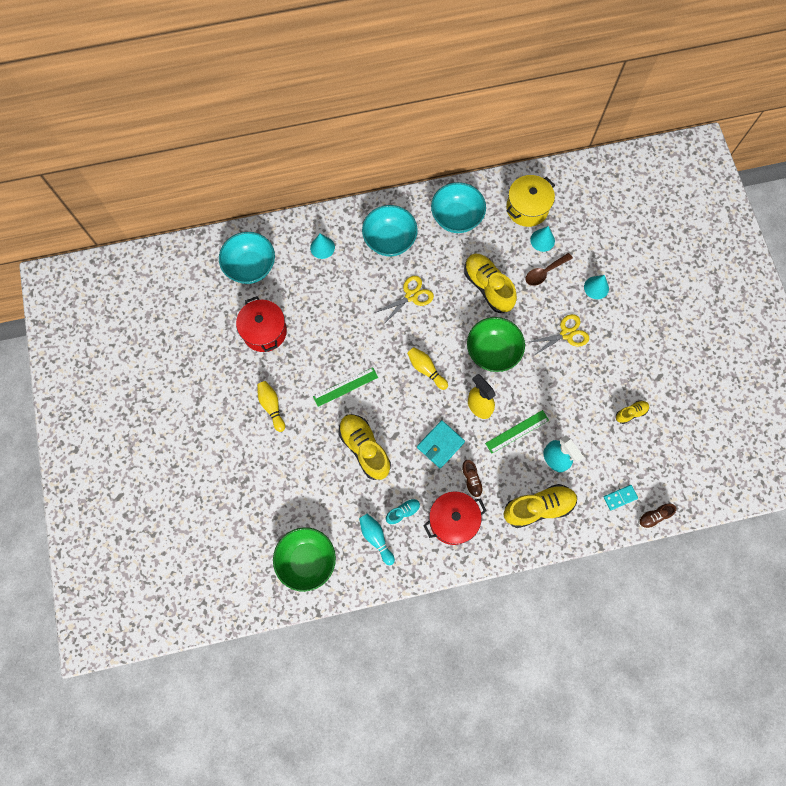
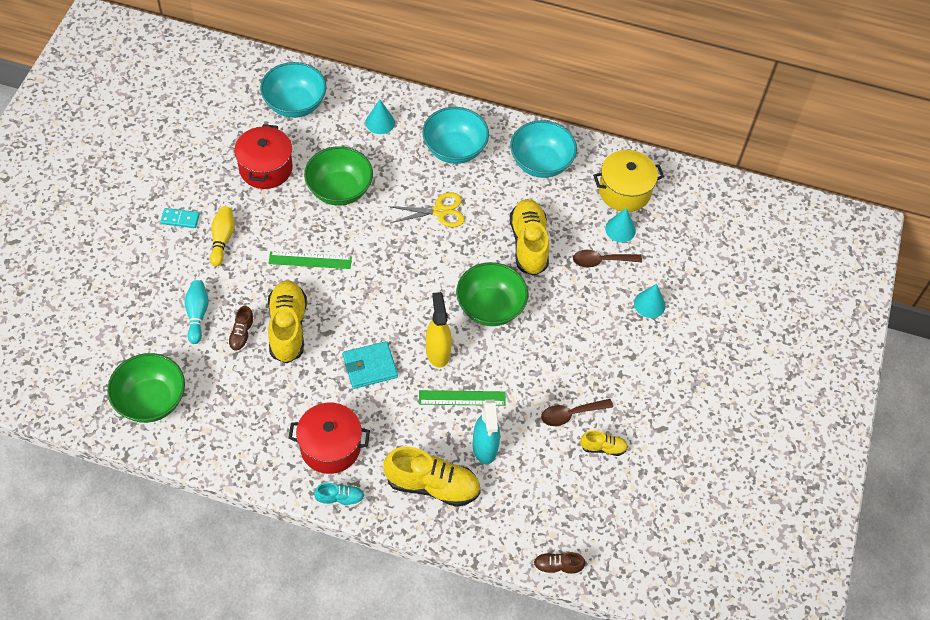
camera: 25 degrees right, 15 degrees down
(329, 319) = (339, 190): none -> green bowl
(376, 538) = (237, 419): turquoise bowling pin -> turquoise bowling pin (197, 314)
(403, 512) = (283, 409): turquoise shoe -> turquoise shoe (340, 498)
(426, 369) = (406, 287): yellow bowling pin -> none
(471, 480) = (378, 418): brown shoe -> brown shoe (242, 335)
(566, 334) = (584, 332): yellow scissors -> none
(595, 401) = (570, 414): none -> brown spoon
(620, 497) = (531, 526): turquoise domino -> turquoise domino (180, 219)

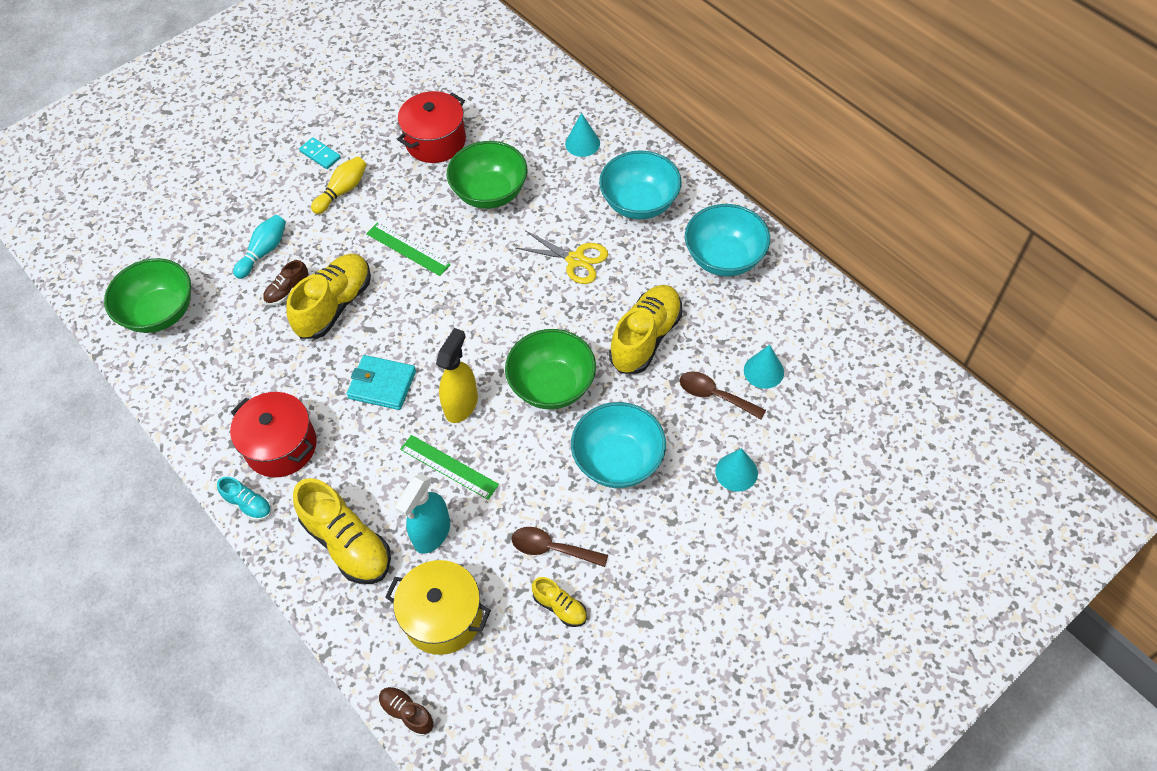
camera: 40 degrees right, 0 degrees up
(295, 104) = (511, 92): turquoise bowl -> turquoise bowl (618, 461)
(624, 191) = (800, 331): yellow pot -> yellow pot (443, 617)

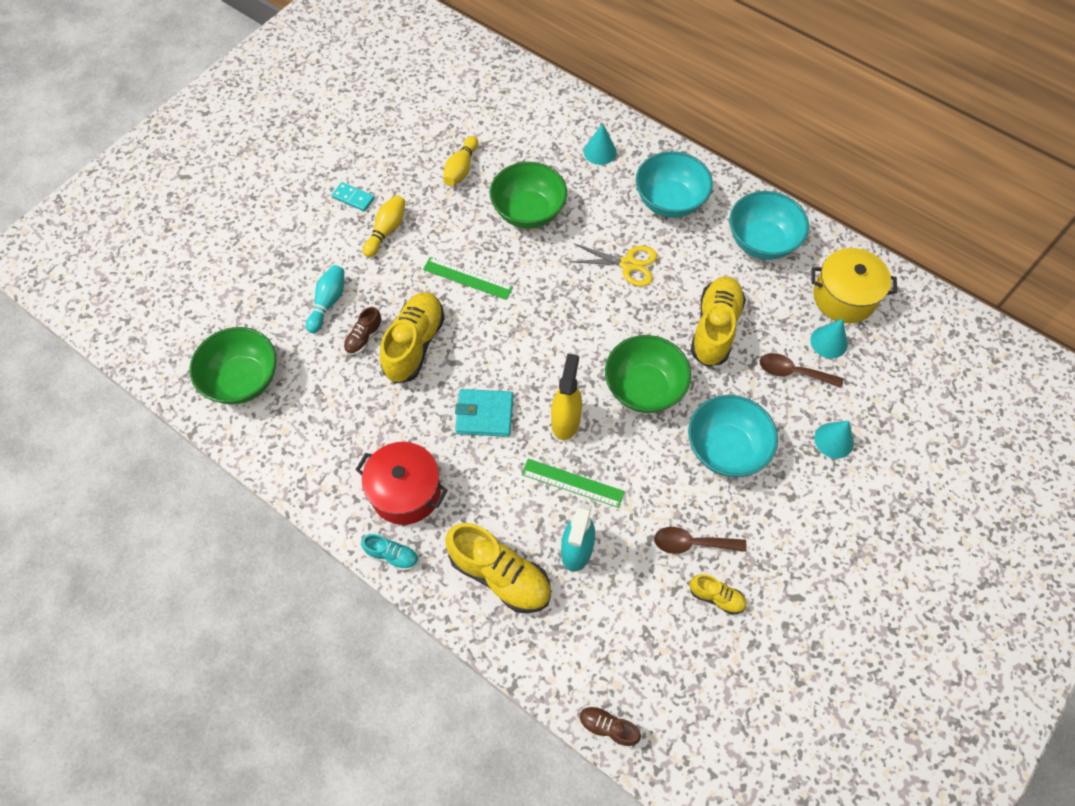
camera: 15 degrees left, 5 degrees up
(435, 141) = (461, 169): red pot -> yellow bowling pin
(443, 617) = (612, 628): yellow pot -> yellow pot (844, 297)

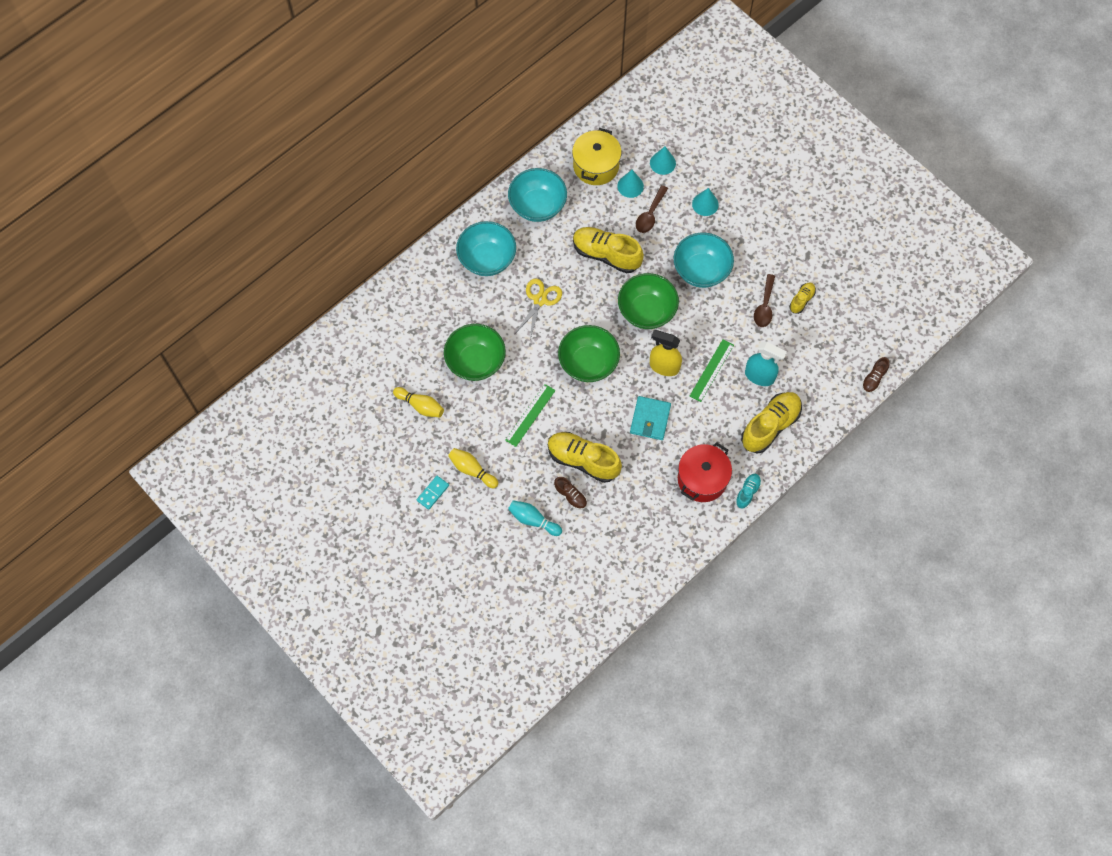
camera: 80 degrees left, 5 degrees up
(243, 380) = (592, 587): green bowl -> green bowl (588, 363)
(600, 152) = (426, 299): turquoise cone -> turquoise cone (662, 163)

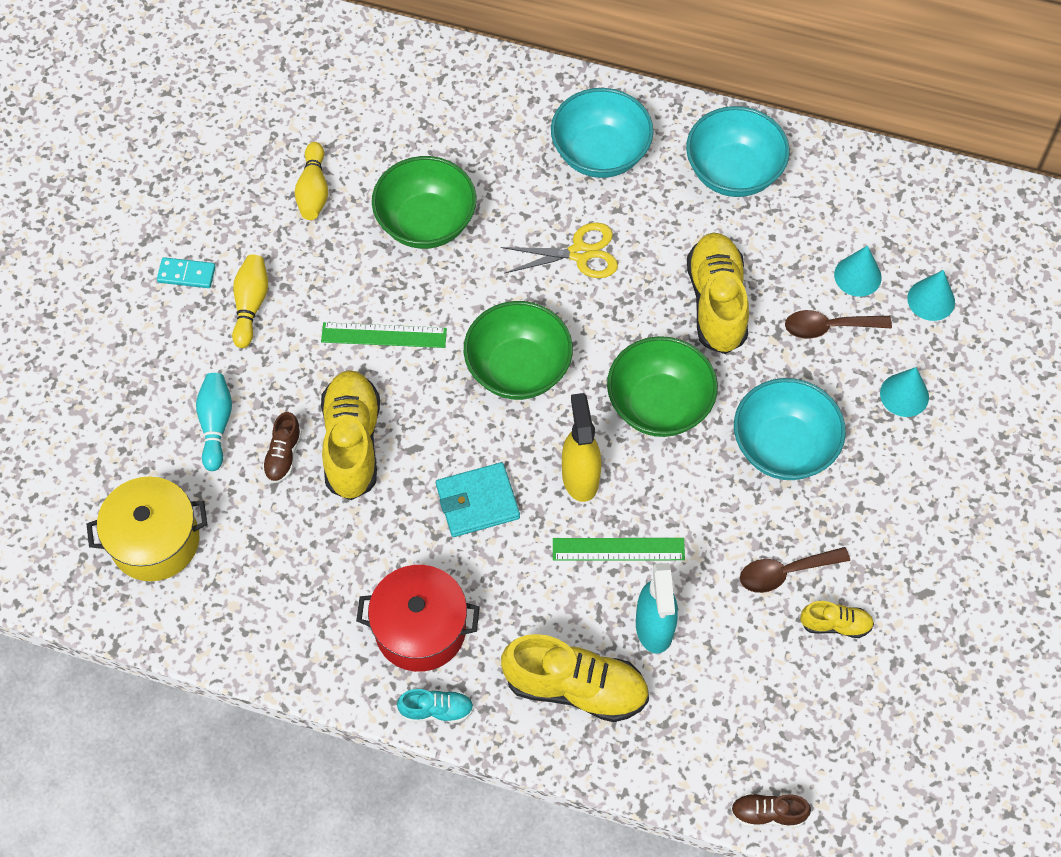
camera: 60 degrees right, 5 degrees down
(596, 166) = (856, 213): yellow pot -> yellow pot (155, 541)

